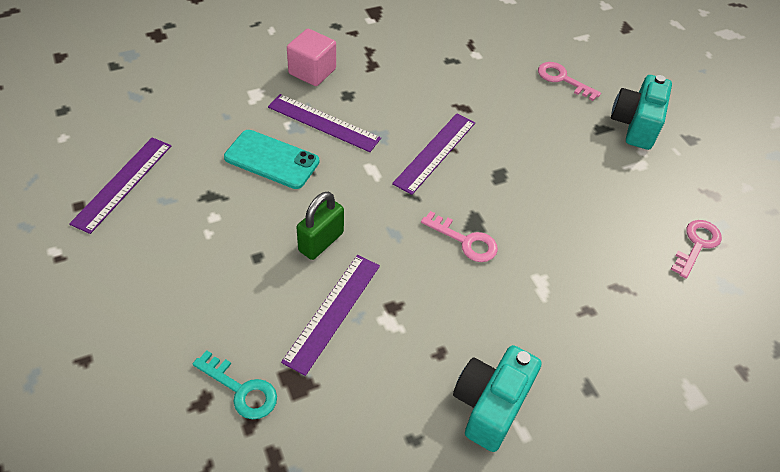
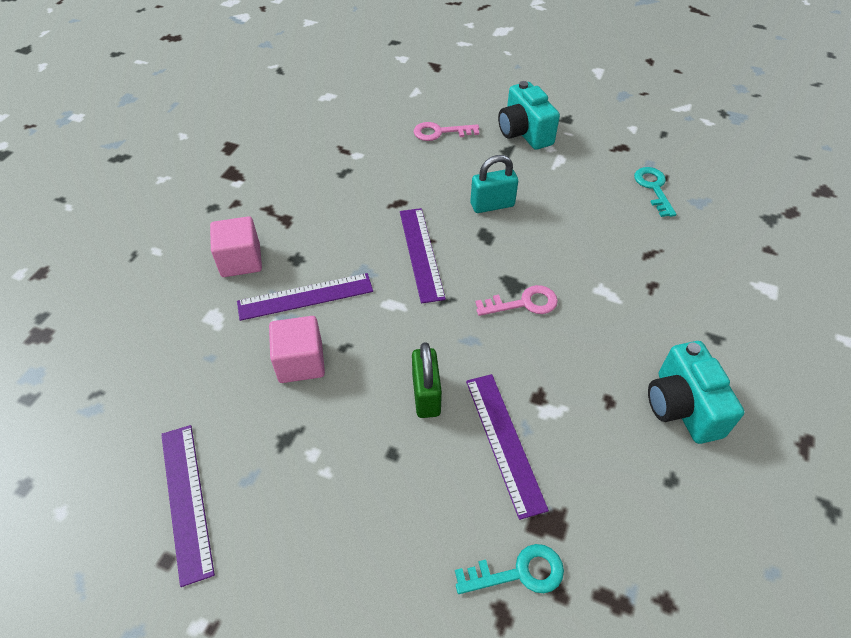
camera: 40 degrees left, 0 degrees up
(271, 160) = (300, 362): turquoise phone -> pink cube
(534, 158) = (492, 205): none -> turquoise padlock
(696, 245) = (653, 188): pink key -> turquoise key

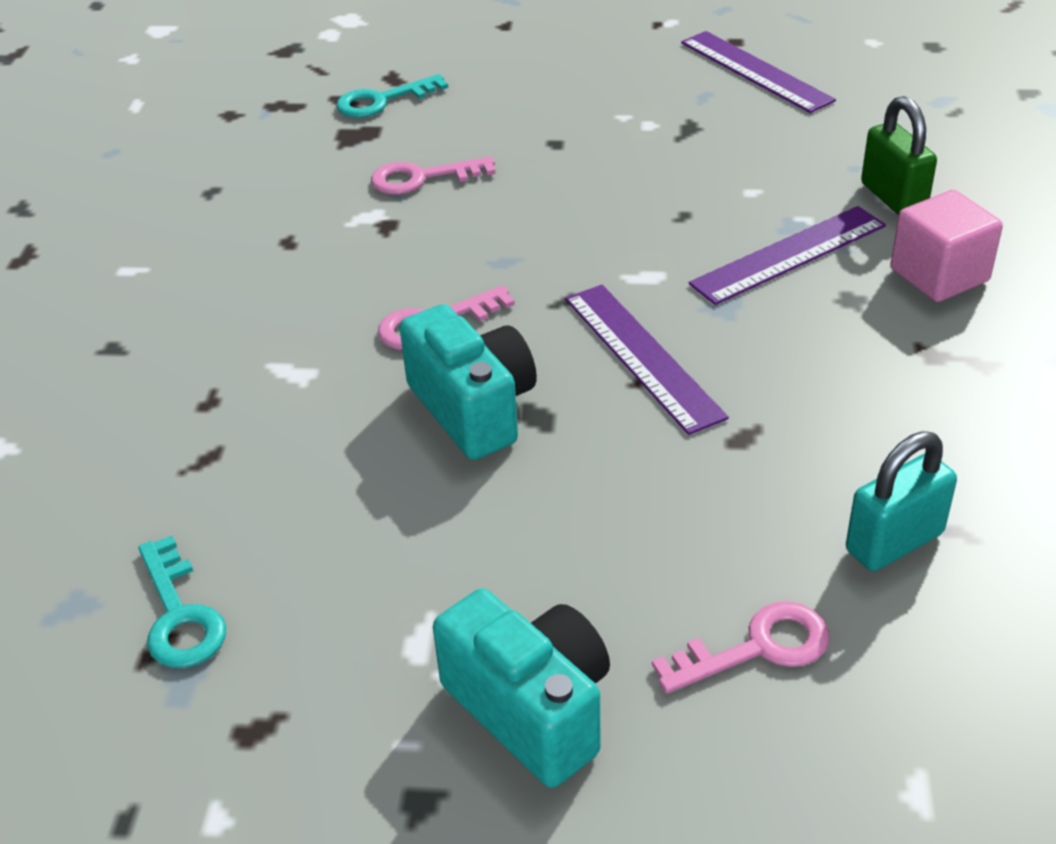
camera: 165 degrees right, 10 degrees down
(300, 362) = (730, 188): pink cube -> none
(426, 395) = (540, 195): green padlock -> green padlock (893, 197)
(492, 205) = (546, 480): turquoise padlock -> turquoise padlock (894, 542)
(504, 442) = (422, 178): purple ruler -> pink key
(682, 407) = (185, 256): turquoise camera -> turquoise camera (473, 409)

